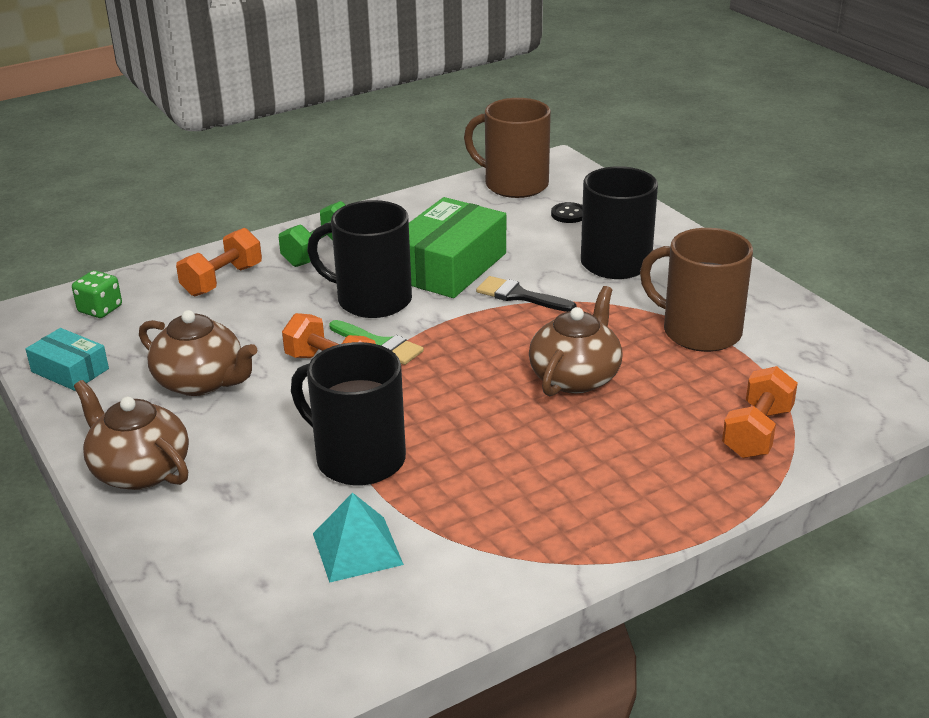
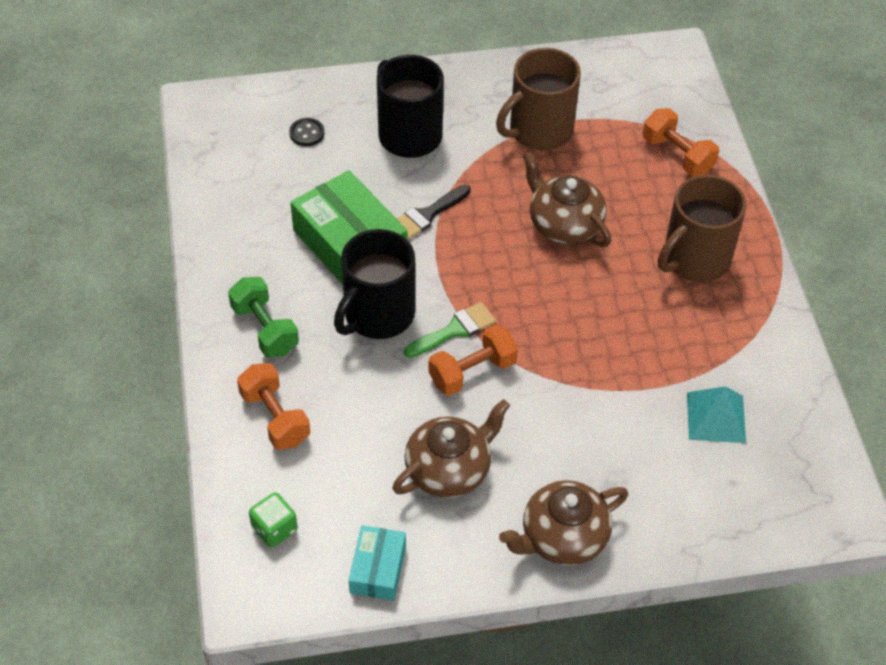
camera: 70 degrees left, 20 degrees up
(70, 370) = (378, 569): turquoise box -> turquoise box turned 45 degrees counterclockwise
(358, 459) = (610, 388): black mug -> none
(514, 184) = (223, 149): brown mug -> brown mug (694, 259)

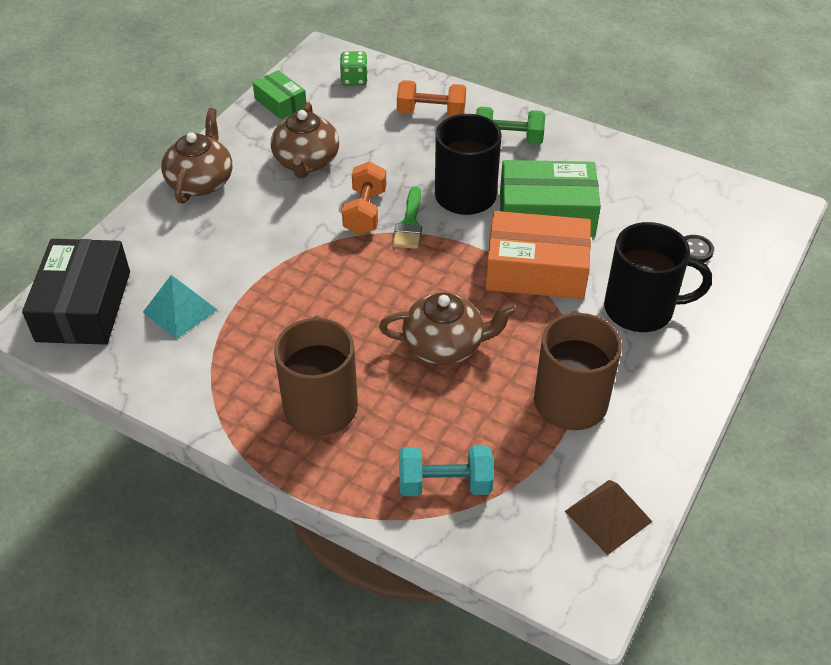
camera: 130 degrees right, 5 degrees down
(378, 569) = (280, 102): turquoise box -> green box
(427, 215) = (536, 270): black brush -> orange box
(611, 70) = (608, 516): none -> brown pyramid
(677, 155) = (445, 484): orange dumbbell -> turquoise dumbbell
(788, 492) = (84, 306): none -> black box

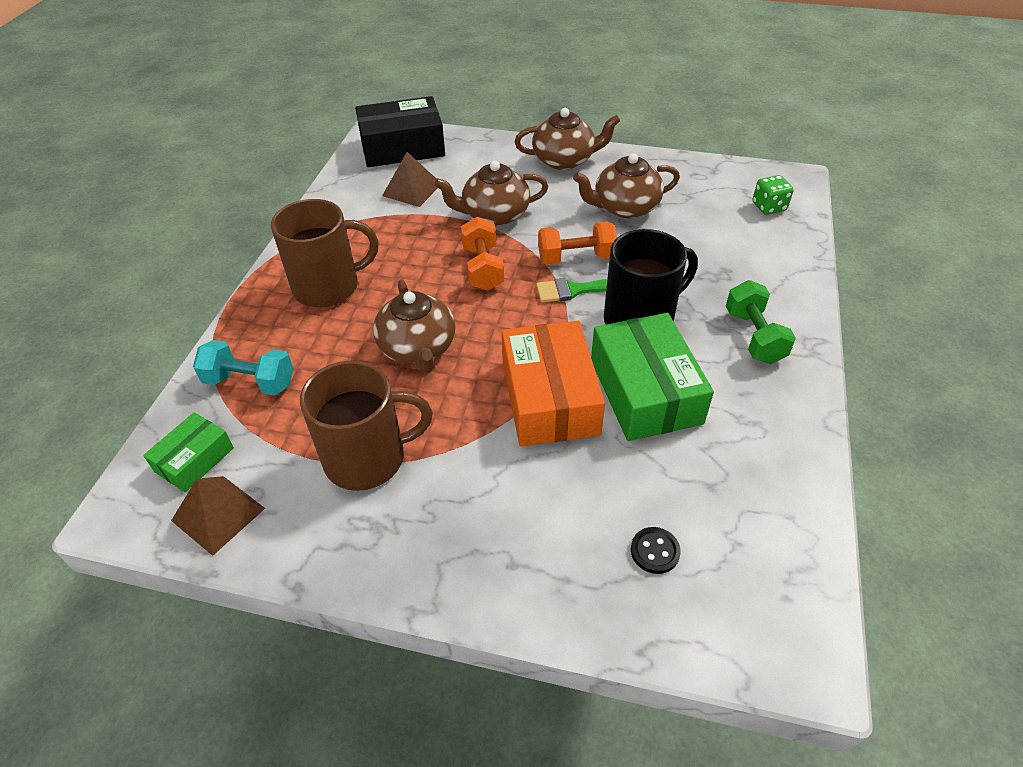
camera: 75 degrees right, 0 degrees up
(180, 310) = (412, 189): turquoise pyramid -> brown pyramid
(266, 253) = (494, 215): none -> brown teapot
(280, 102) = (698, 173): green box -> green box (194, 460)
(431, 113) = (756, 269): orange dumbbell -> orange dumbbell (483, 268)
(445, 484) = (250, 382): turquoise dumbbell -> turquoise dumbbell turned 60 degrees counterclockwise
(641, 309) = (523, 504): black mug -> none

